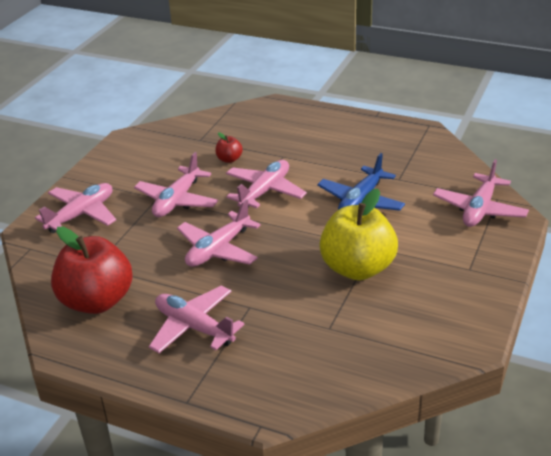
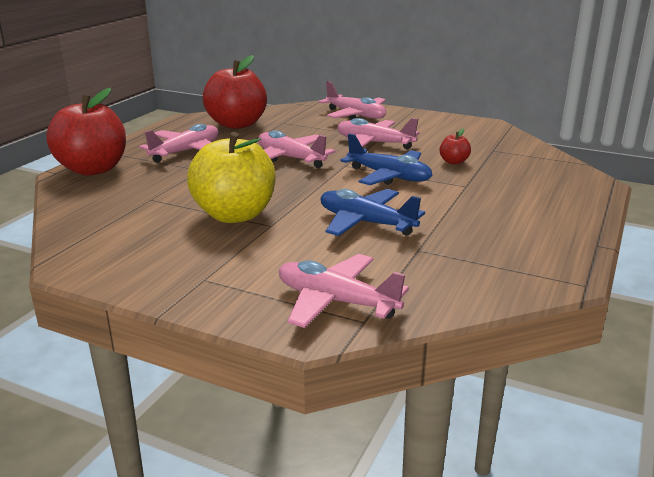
camera: 90 degrees right, 10 degrees down
(250, 393) = (93, 169): none -> red apple
(265, 191) = (389, 176): pink plane -> blue plane

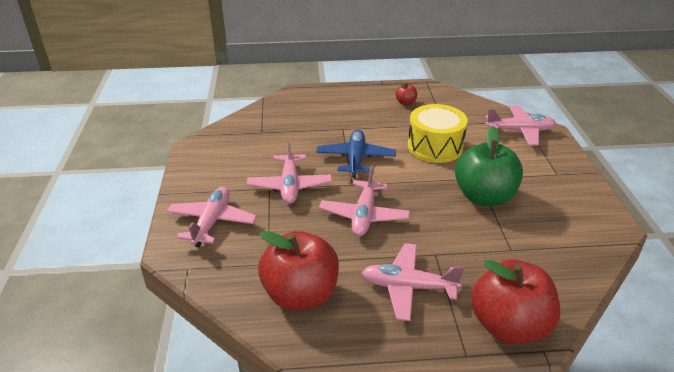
camera: 120 degrees left, 10 degrees up
(235, 215) = (484, 197): yellow apple -> green apple
(336, 301) = (520, 131): pink plane -> pink plane turned 90 degrees counterclockwise
(366, 223) = (435, 147): blue plane -> yellow drum
(453, 162) = (302, 141): red apple -> red apple (406, 103)

